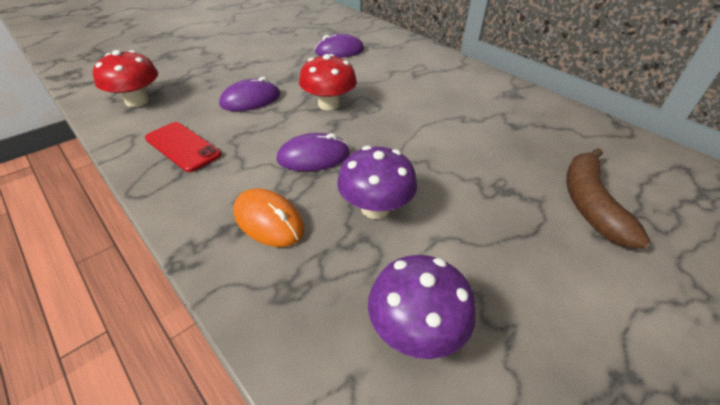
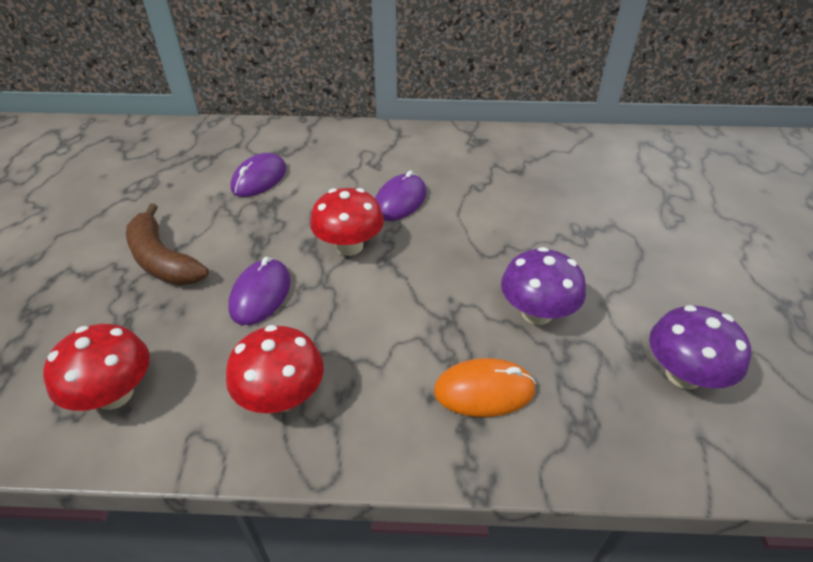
camera: 45 degrees left, 0 degrees up
(182, 147) = (282, 396): red phone -> red mushroom
(313, 157) = (423, 307): purple mouse -> purple mouse (400, 201)
(589, 204) = (639, 206): brown banana -> brown banana (162, 260)

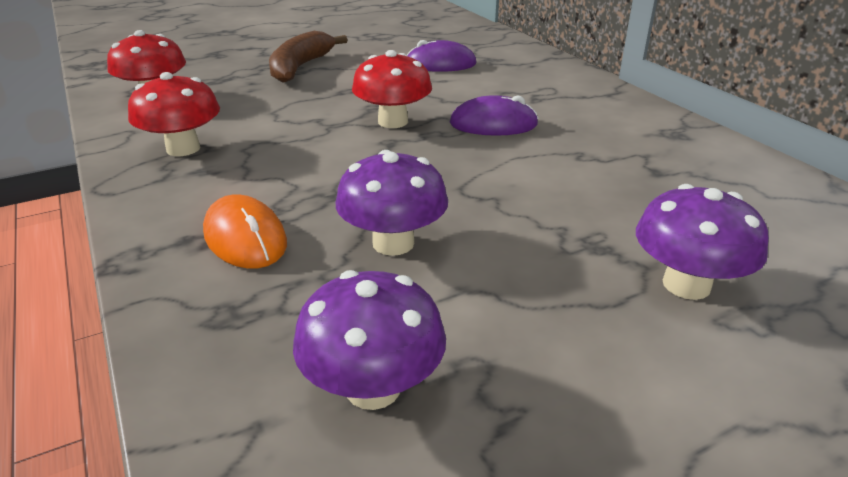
camera: 60 degrees right, 10 degrees down
(260, 294) = (293, 108): purple mouse -> none
(636, 220) = (686, 285): none -> purple mushroom

